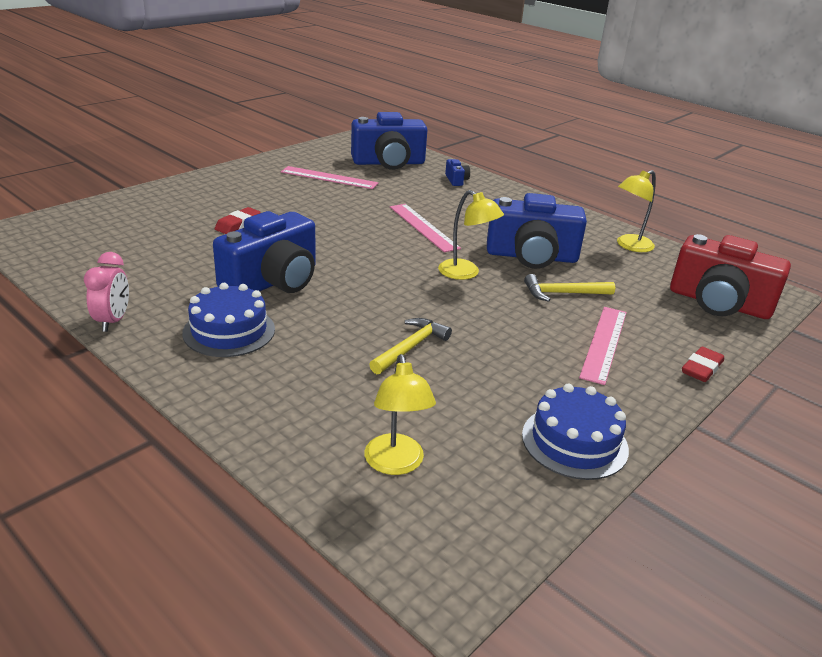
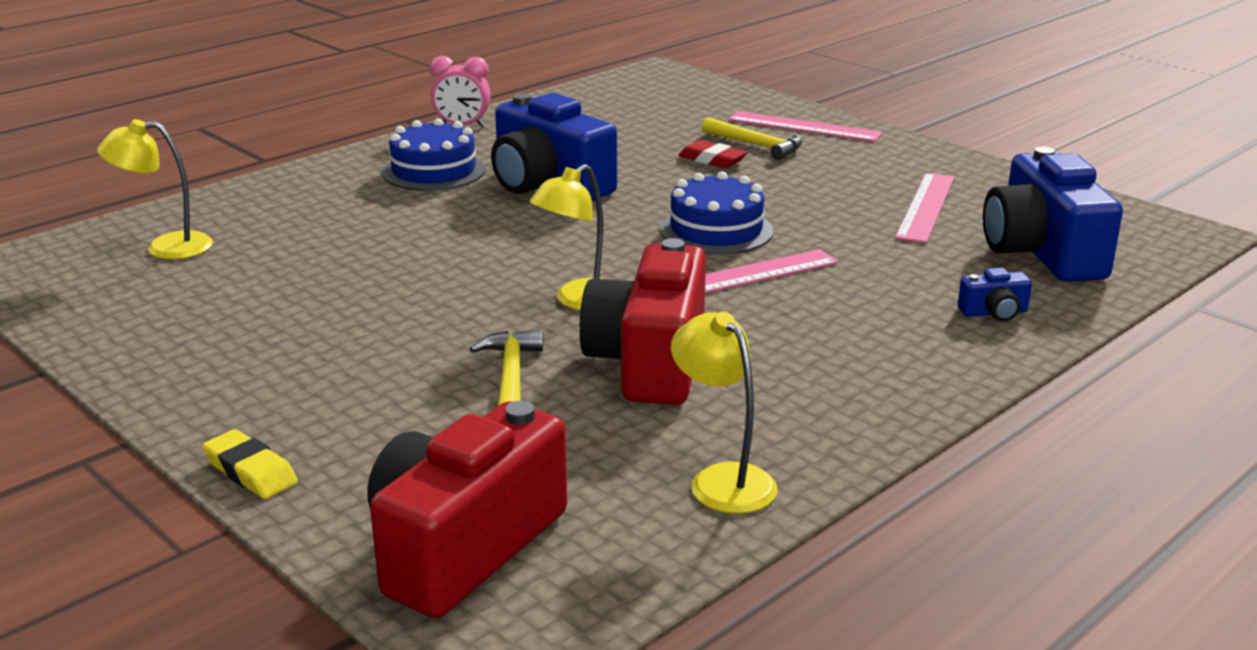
camera: 95 degrees right, 5 degrees down
(410, 347) = (376, 258): yellow hammer -> yellow hammer (756, 145)
(531, 256) = (649, 361): blue camera -> red camera
(574, 442) = (141, 342): blue cake -> blue cake (716, 230)
(604, 343) = (349, 393): pink ruler -> pink ruler (804, 126)
(701, 368) = (250, 471): red eraser -> yellow eraser

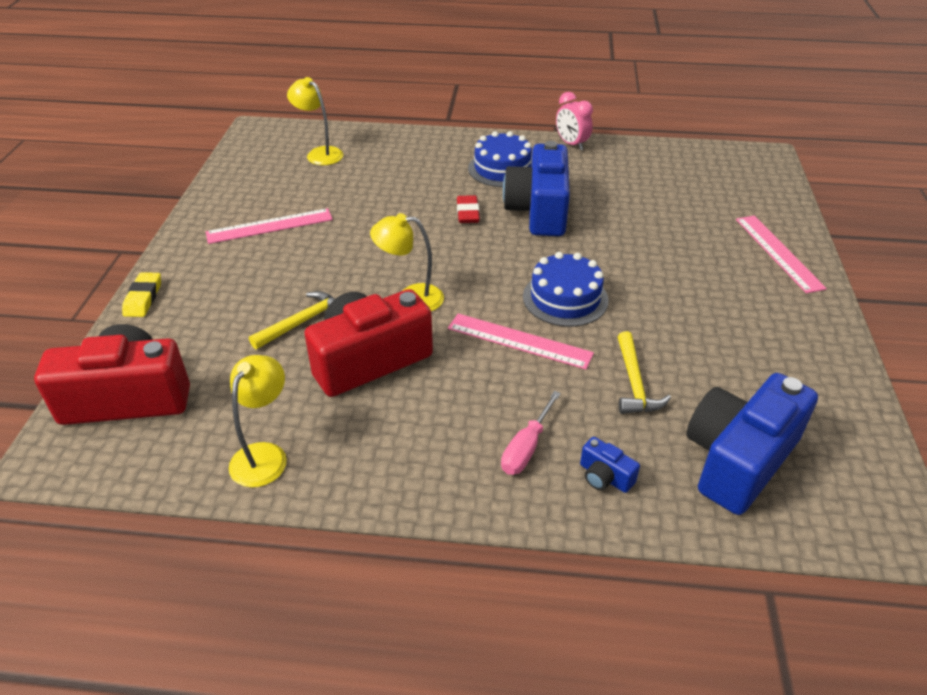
camera: 50 degrees right, 15 degrees up
(712, 160) = (664, 245): red eraser -> red eraser (467, 213)
(756, 145) = (715, 250): yellow hammer -> yellow hammer (634, 383)
(909, 332) = (526, 448): none -> pink screwdriver
(926, 207) = (731, 367): pink ruler -> pink ruler (269, 226)

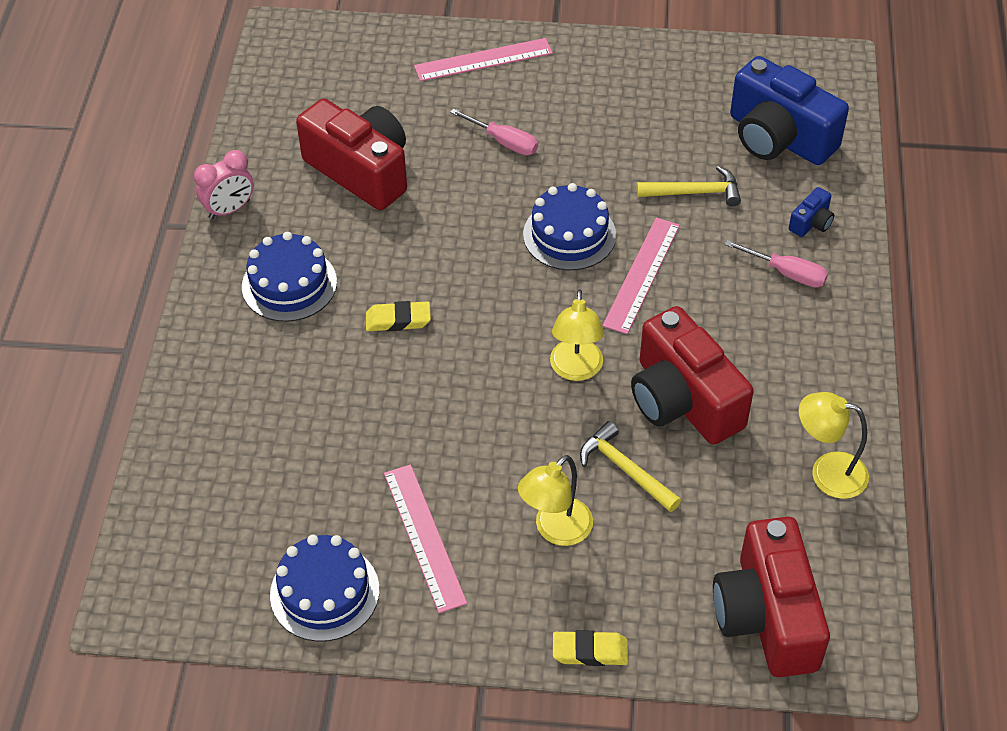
camera: 90 degrees left, 10 degrees up
(240, 189) = (324, 592): none -> blue cake
(319, 153) = (223, 504): yellow lamp -> yellow lamp (555, 530)
(467, 213) = (398, 320): red eraser -> yellow eraser
(539, 211) = (395, 250): blue camera -> none
(621, 194) = (361, 171): none -> red camera
(673, 264) = (504, 142): none -> pink screwdriver

